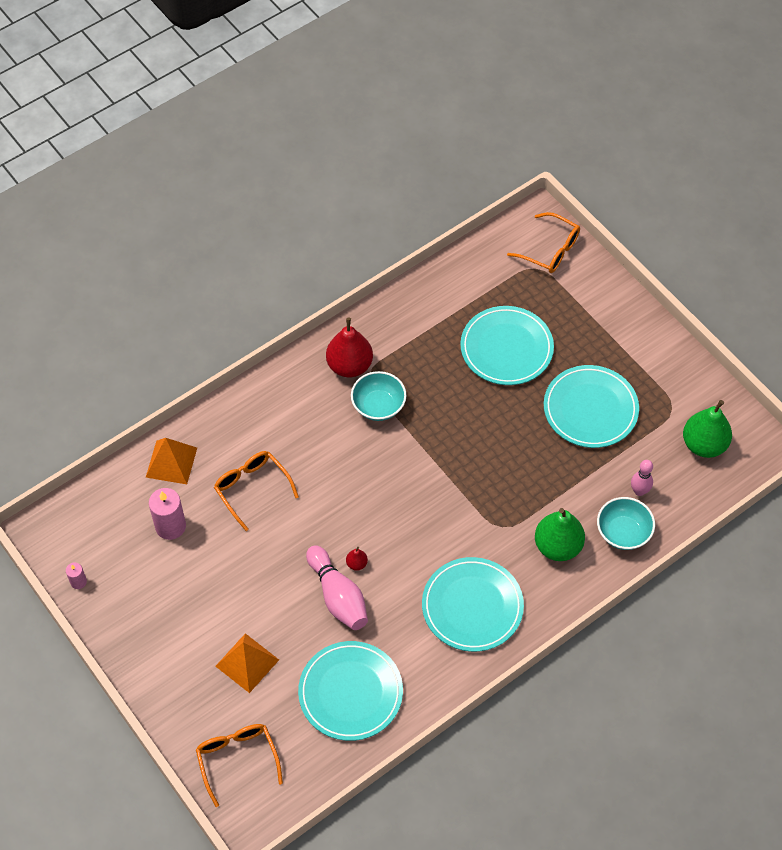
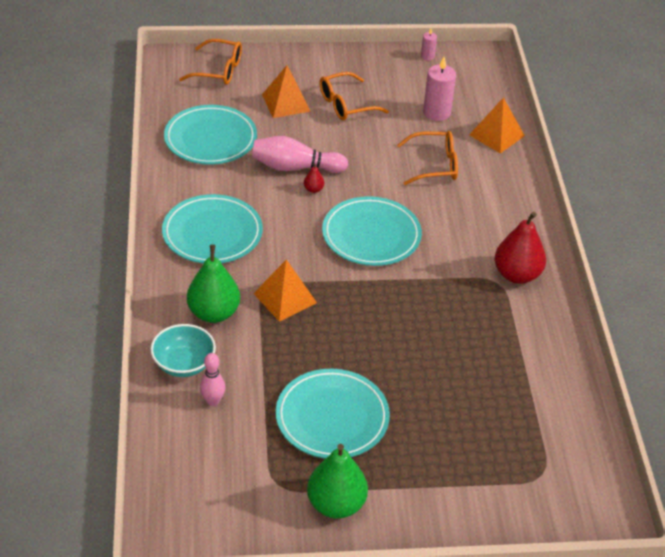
camera: 120 degrees right, 15 degrees down
(378, 406) = (457, 272): turquoise bowl -> none
(502, 507) = (285, 298): none -> orange pyramid
(506, 348) = (454, 393): turquoise plate -> turquoise plate (371, 235)
(550, 250) = (559, 501): orange glasses -> orange glasses (346, 104)
(704, 444) = (215, 484): green pear -> green pear (336, 504)

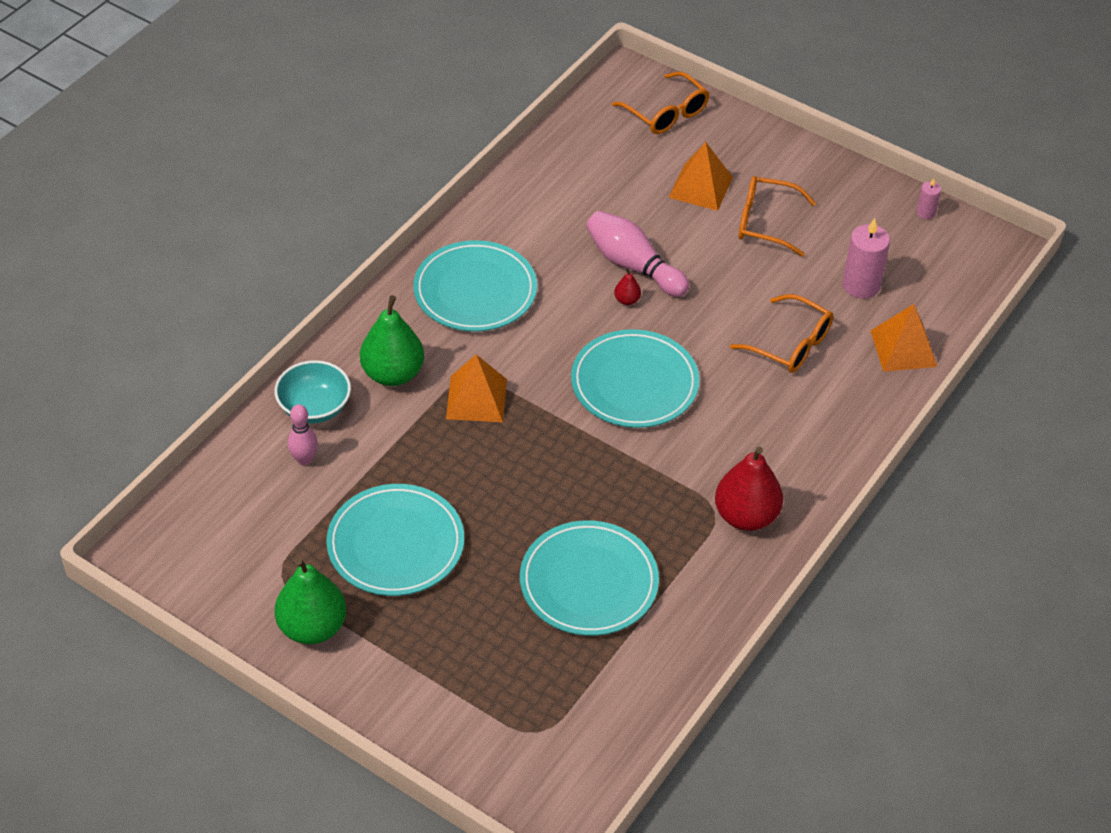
camera: 40 degrees right, 5 degrees up
(210, 139) = (577, 187): turquoise plate -> turquoise plate (589, 582)

